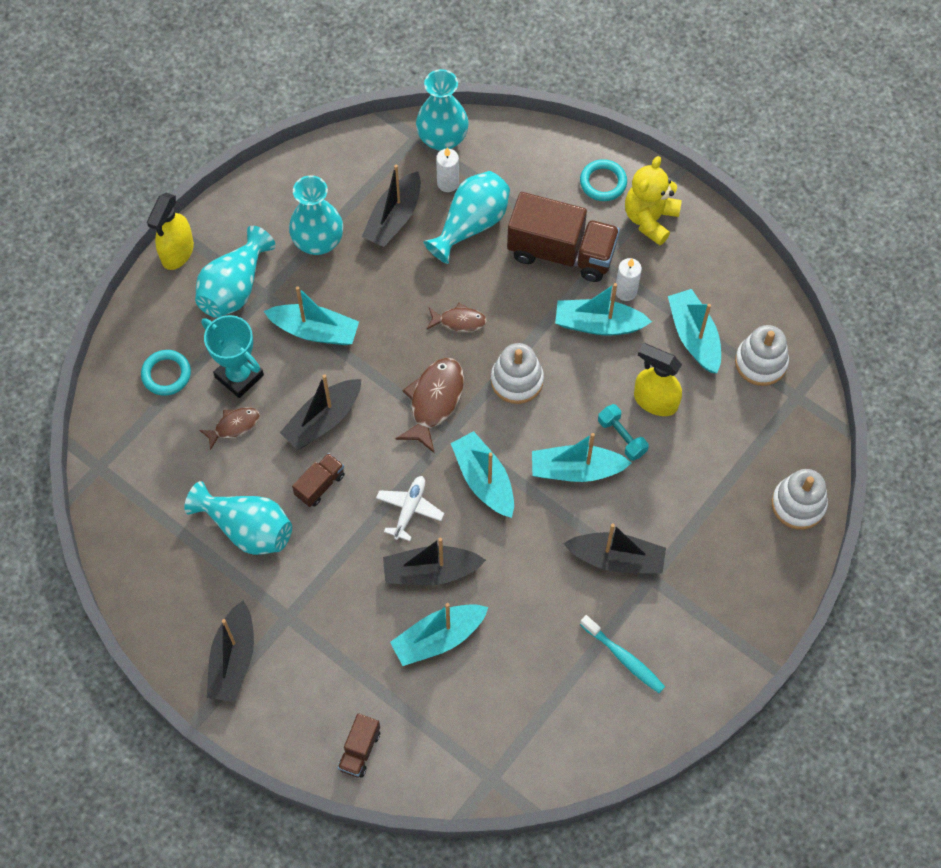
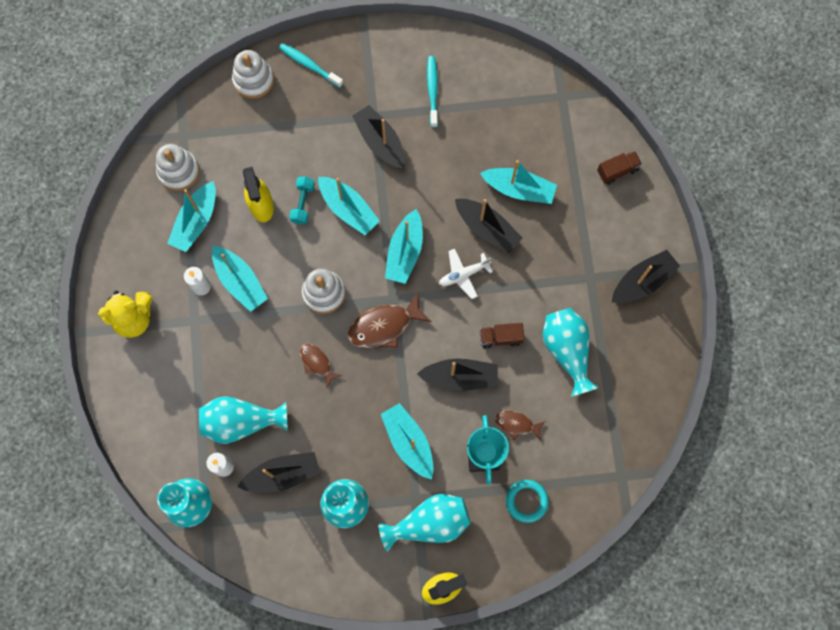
camera: 135 degrees left, 10 degrees up
(561, 252) = (209, 348): brown truck -> none
(603, 182) = (132, 371): turquoise ring -> none
(766, 569) = (309, 65): none -> turquoise toothbrush

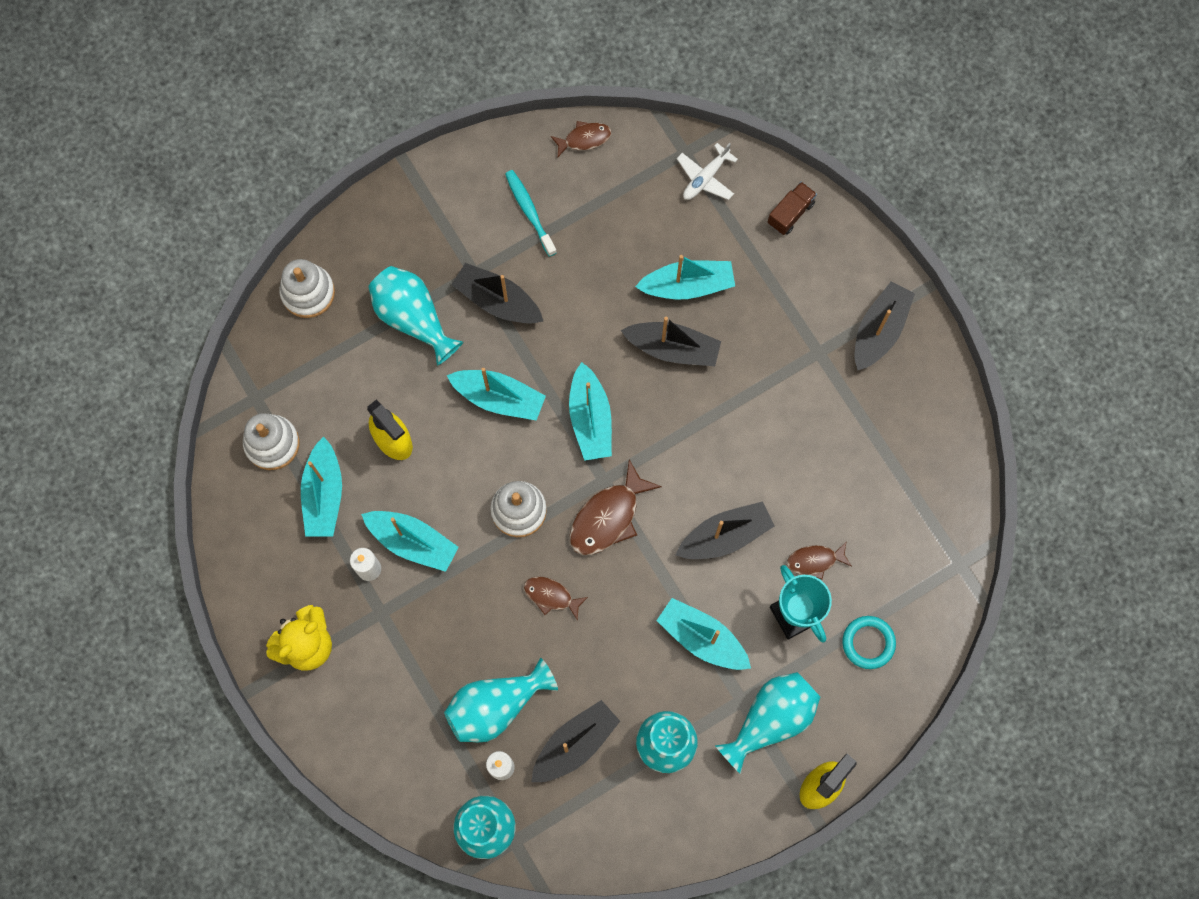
camera: 25 degrees left, 0 degrees up
(303, 203) = (441, 415): turquoise dumbbell -> none
(309, 65) = (367, 245): turquoise toothbrush -> none
(463, 274) = (671, 414): white plane -> white plane (705, 178)
(495, 57) = (584, 139): none -> brown fish
(500, 338) = (749, 469): brown truck -> none
(567, 351) = (832, 449): turquoise vase -> turquoise vase (413, 318)

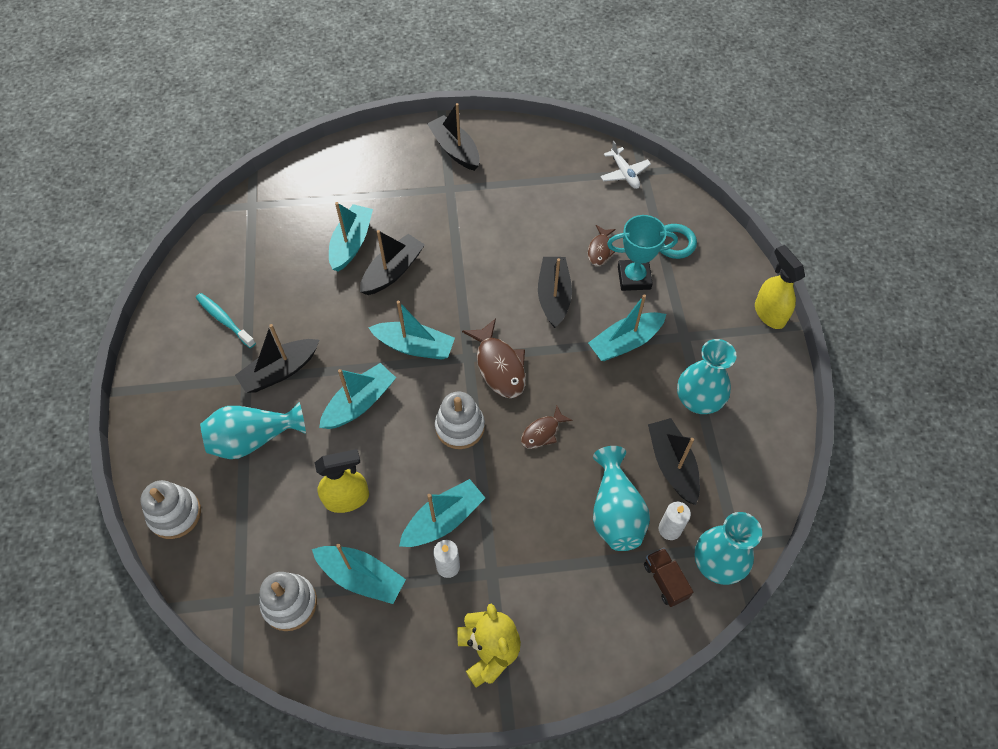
camera: 65 degrees left, 15 degrees down
(529, 211) = (224, 320): turquoise toothbrush -> turquoise toothbrush turned 45 degrees clockwise
(584, 139) = (195, 261): brown fish -> none
(705, 178) = (279, 201): white plane -> white plane (624, 173)
(770, 719) = (707, 324): turquoise vase -> none
(790, 213) = (340, 164): brown truck -> brown truck (665, 581)

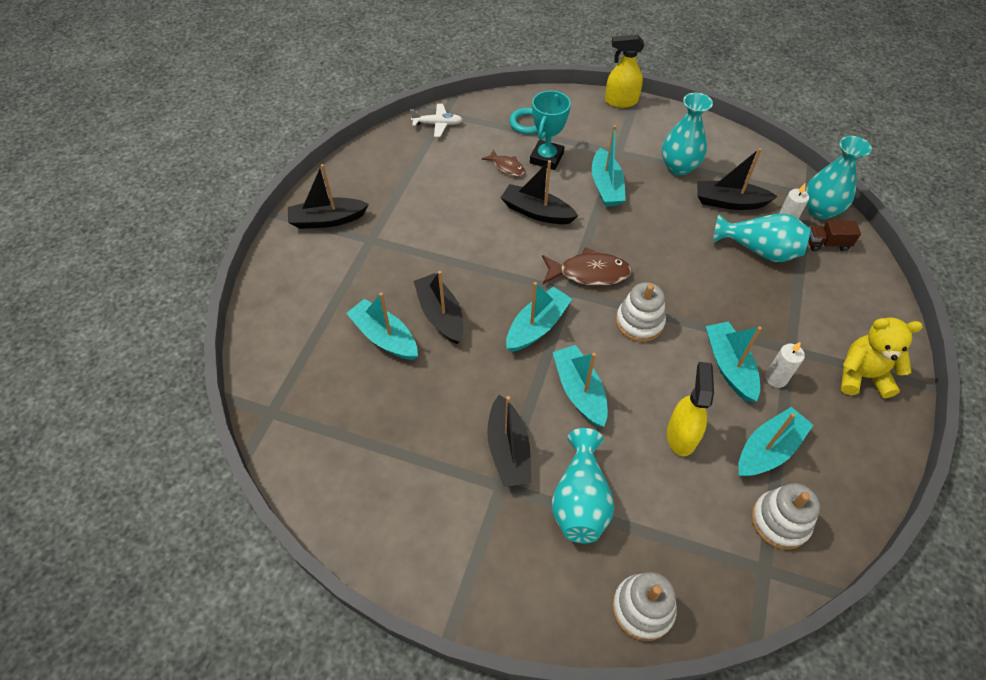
camera: 65 degrees left, 5 degrees down
(224, 320) = (413, 485): turquoise toothbrush -> none
(542, 432) = (668, 268): brown fish -> none

